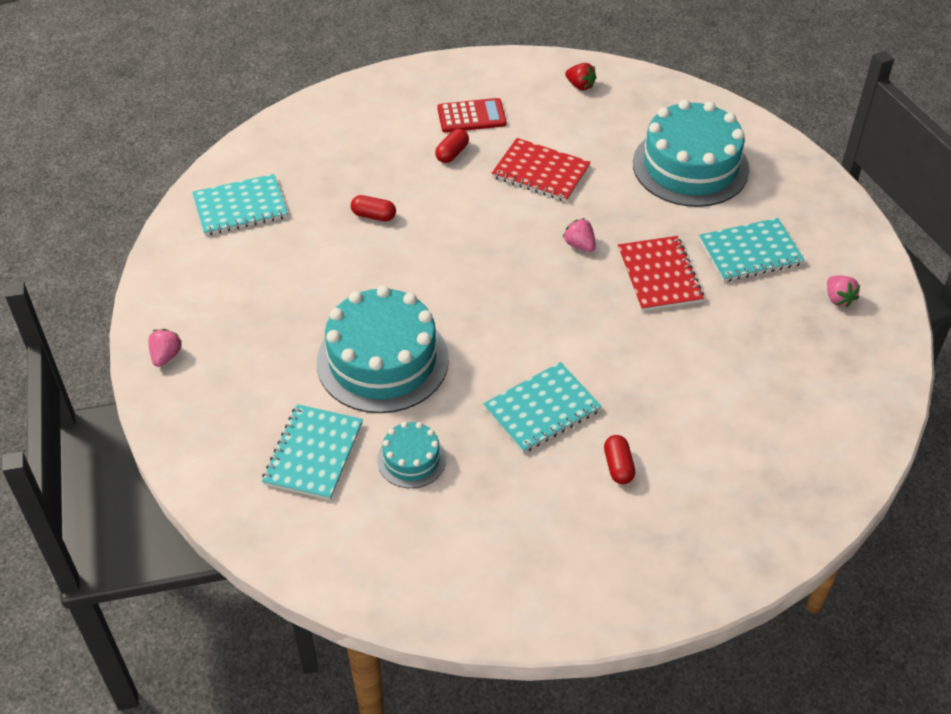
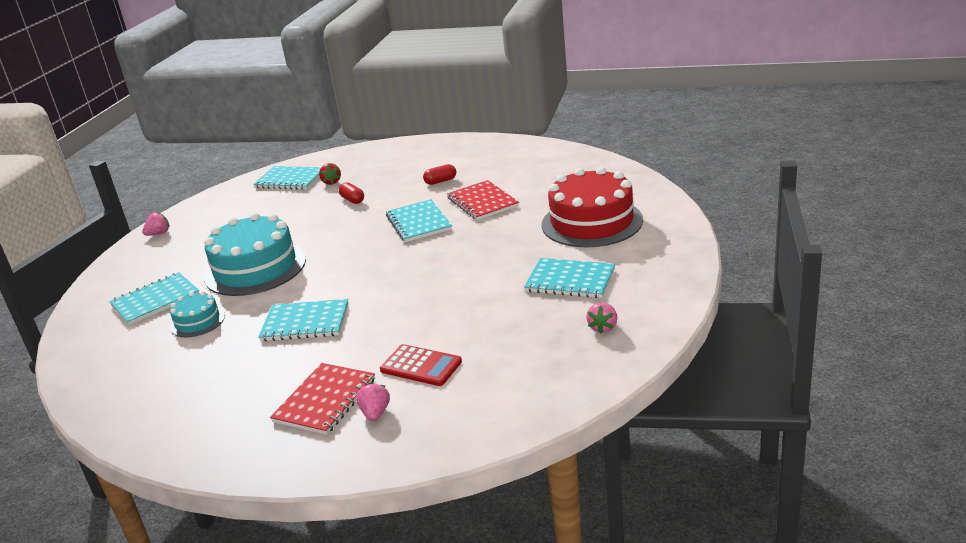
camera: 40 degrees right, 20 degrees down
(471, 116) = (478, 166): red calculator -> red calculator (421, 366)
(501, 226) = (418, 223): none -> turquoise notebook
(579, 245) = (454, 245): pink strawberry -> pink strawberry (375, 413)
(580, 86) = (571, 165): red strawberry -> red strawberry (331, 182)
(618, 466) = (305, 370): red capsule -> none
(659, 275) = (484, 275): red notebook -> red notebook (325, 400)
(690, 166) = (592, 222): turquoise cake -> red cake

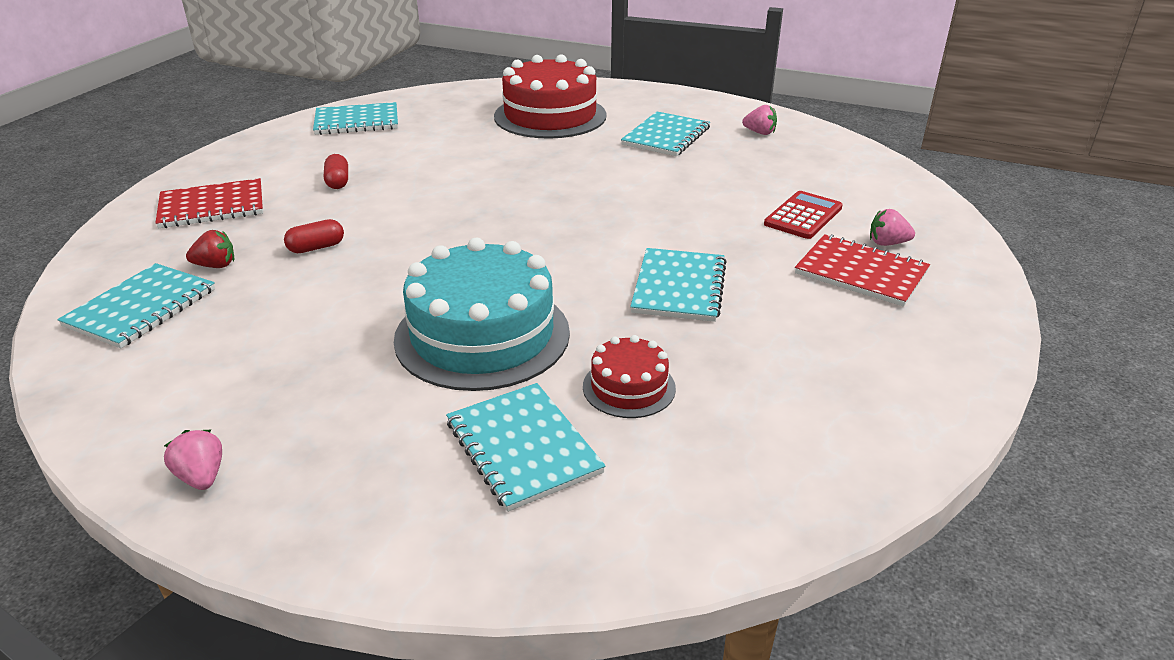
camera: 85 degrees left, 5 degrees up
(197, 321) = (629, 387): turquoise cake -> red cake
(418, 223) = (454, 202): turquoise notebook -> turquoise notebook (357, 121)
(482, 202) = (438, 161): red notebook -> red notebook (212, 206)

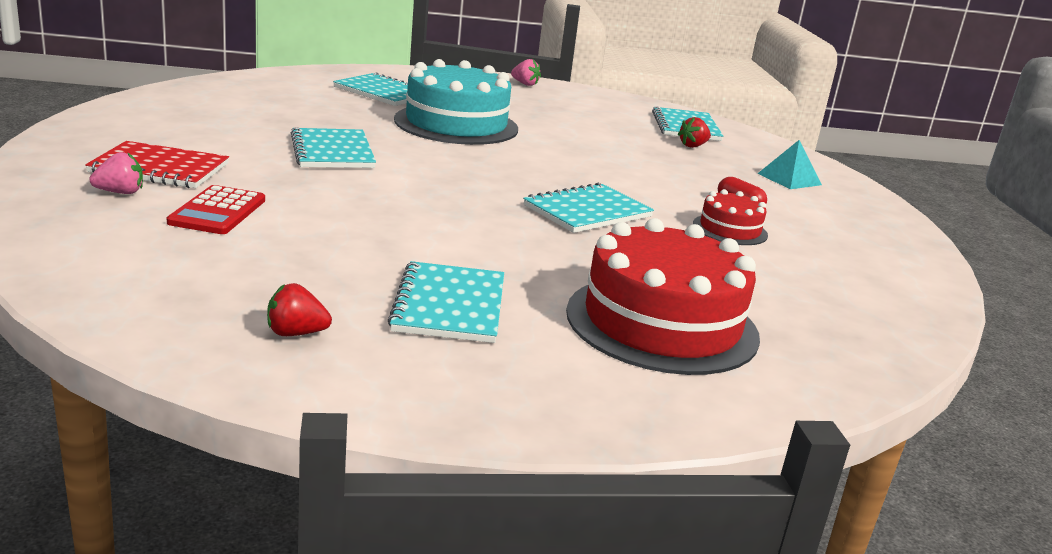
camera: 150 degrees right, 10 degrees down
(212, 206) = (789, 179): red notebook -> turquoise pyramid
(316, 248) = (649, 159): red capsule -> none
(357, 121) = (878, 278): turquoise notebook -> turquoise notebook (587, 211)
(629, 387) = (339, 109): red cake -> red cake (730, 229)
(759, 133) = (296, 333): pink strawberry -> red strawberry

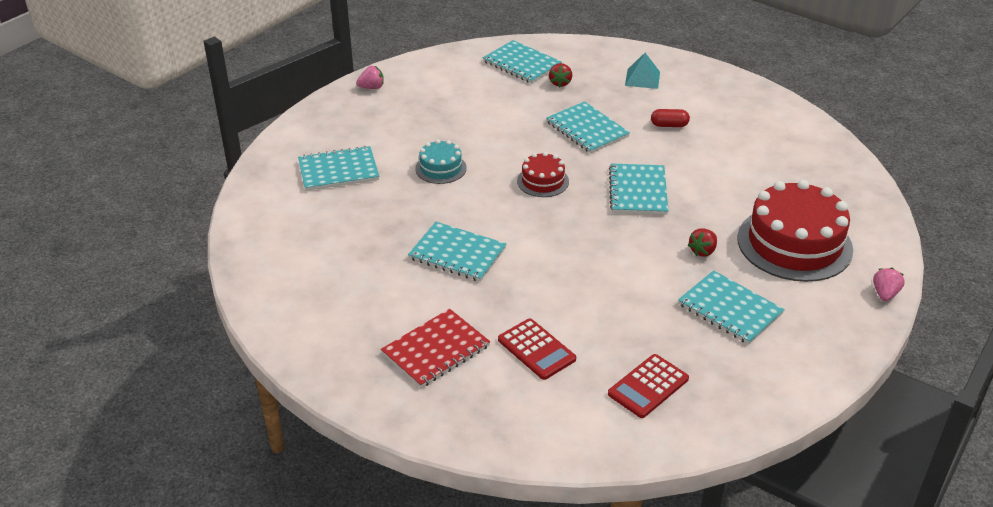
camera: 45 degrees left, 15 degrees up
(120, 192) = (472, 384): pink strawberry -> pink strawberry (885, 294)
(220, 283) = (648, 386): none -> red calculator
(296, 333) = (729, 380): red strawberry -> red strawberry (702, 251)
(456, 124) = (441, 168): turquoise cake -> turquoise cake, size x0.49
(644, 170) = (587, 129): none -> turquoise notebook
(730, 229) = (699, 150): red cake -> red cake (543, 181)

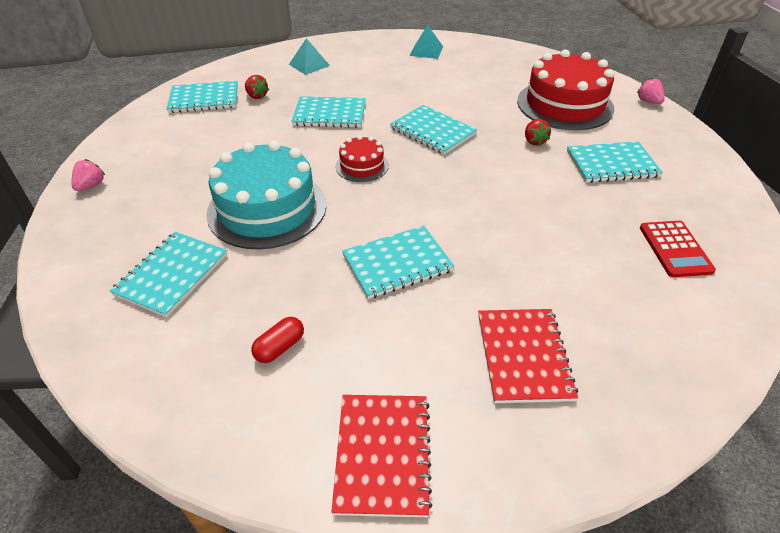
camera: 50 degrees left, 5 degrees up
(301, 326) = (382, 454): none -> red notebook
(441, 168) = (267, 208): turquoise cake -> turquoise cake, size x2.03
(536, 349) = (578, 286): red calculator -> none
(669, 125) = (376, 82): red capsule -> red capsule (280, 347)
(766, 122) = (426, 51): none -> turquoise pyramid

